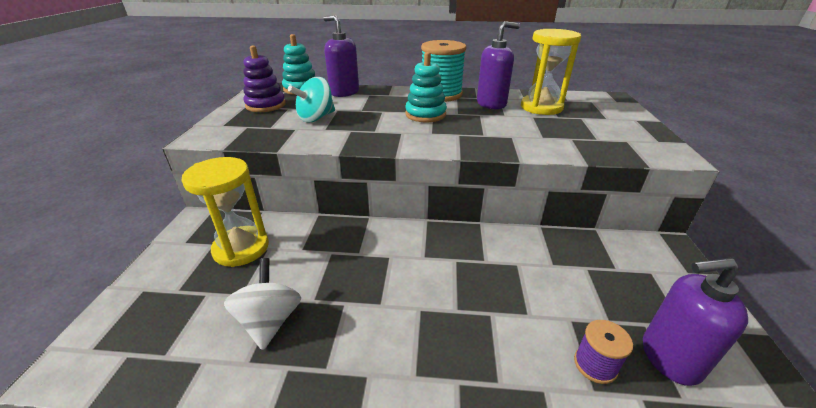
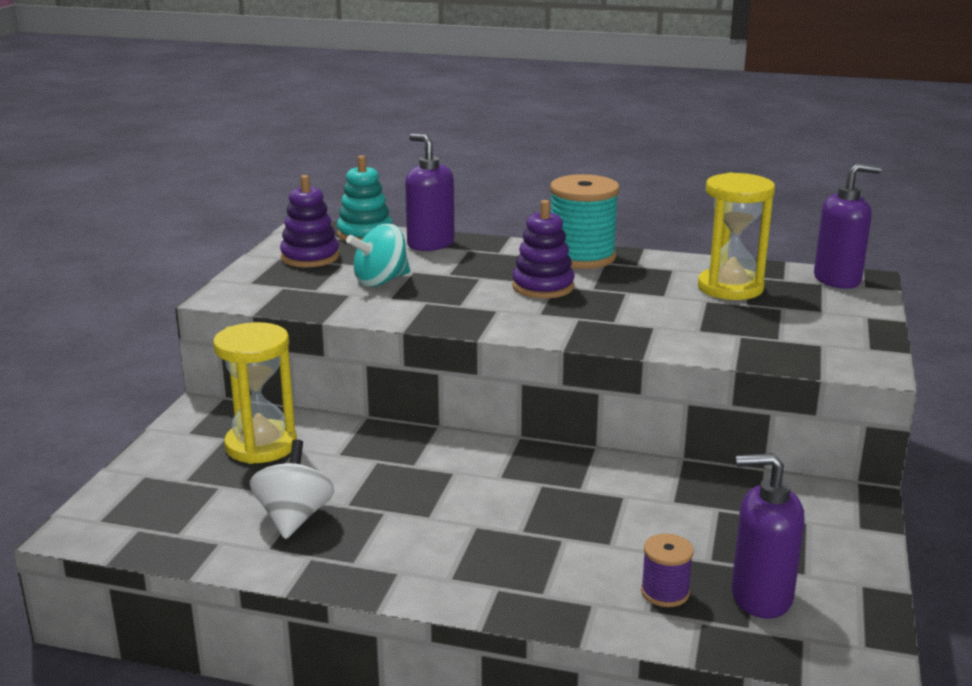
camera: 10 degrees right, 10 degrees down
(425, 114) = (543, 287): turquoise stacking toy -> purple stacking toy
(491, 104) = (654, 277): purple soap dispenser -> purple soap dispenser (837, 280)

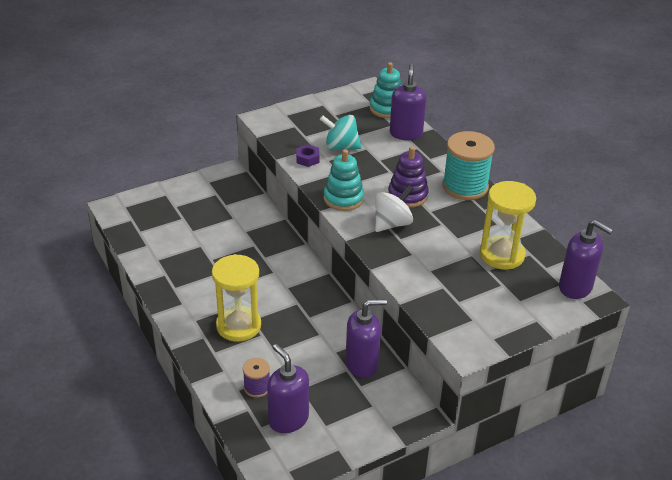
camera: 45 degrees right, 15 degrees up
(261, 445) = (224, 207): yellow hourglass -> yellow hourglass (238, 326)
(294, 518) = (185, 252): white spinning top -> white spinning top (392, 224)
(310, 257) = (336, 112): purple stacking toy -> none
(363, 306) = (307, 159): none -> purple nut
(482, 319) = (343, 198): none -> turquoise stacking toy
(721, 494) = (362, 364): none -> purple soap dispenser

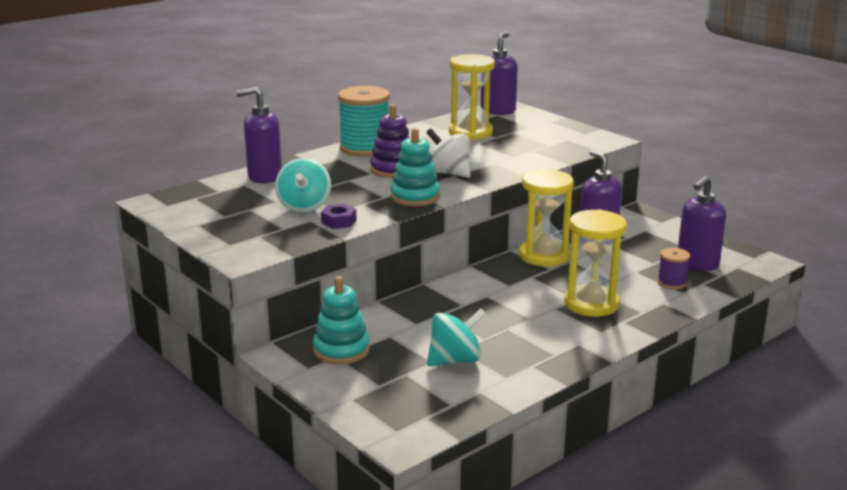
camera: 100 degrees left, 15 degrees down
(189, 241) = (455, 360): none -> turquoise spinning top
(334, 319) = (543, 256): none -> yellow hourglass
(387, 108) = (205, 189): turquoise stacking toy -> turquoise stacking toy (341, 350)

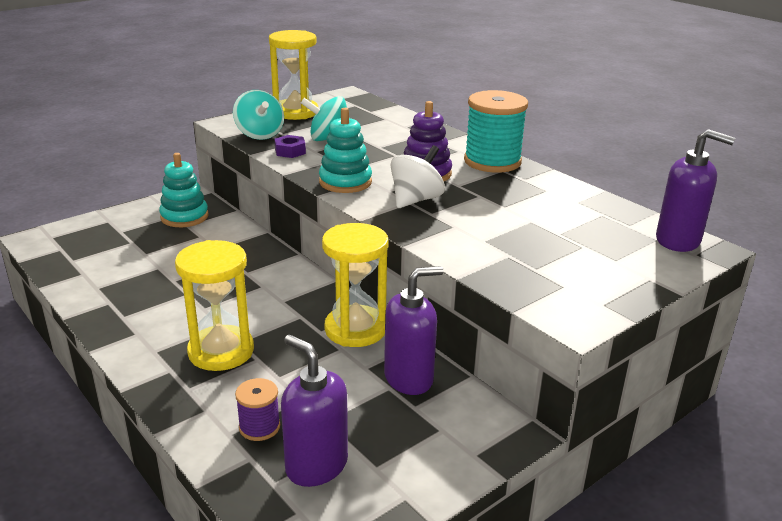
camera: 90 degrees right, 5 degrees up
(264, 177) = (403, 124): purple soap dispenser -> none
(455, 360) = (141, 264): turquoise spinning top -> turquoise spinning top (259, 135)
(470, 133) = (568, 218): yellow hourglass -> yellow hourglass (295, 112)

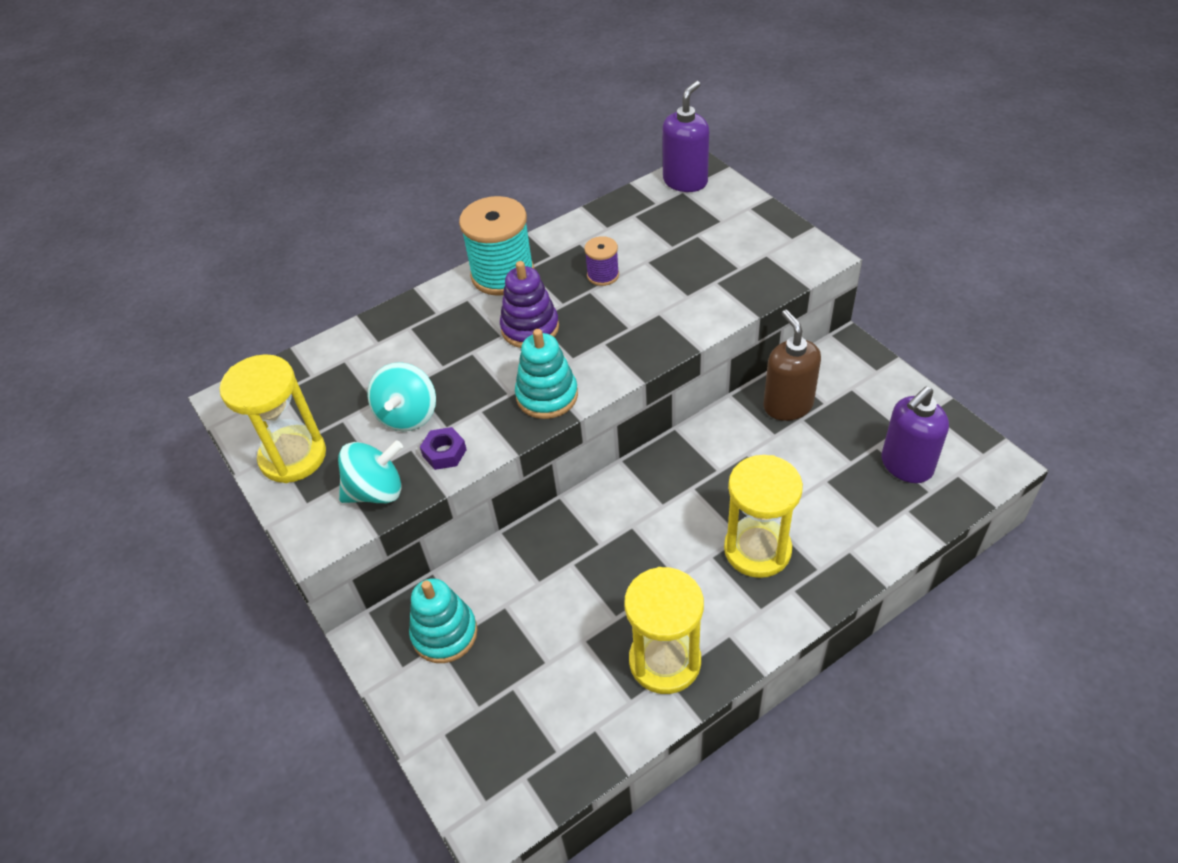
camera: 80 degrees left, 20 degrees up
(259, 427) = (866, 507): purple spool -> purple spool (603, 275)
(355, 329) = (714, 443): yellow hourglass -> yellow hourglass (665, 661)
(409, 378) = (787, 405): purple soap dispenser -> brown soap dispenser
(416, 200) = (598, 338): white spinning top -> none

